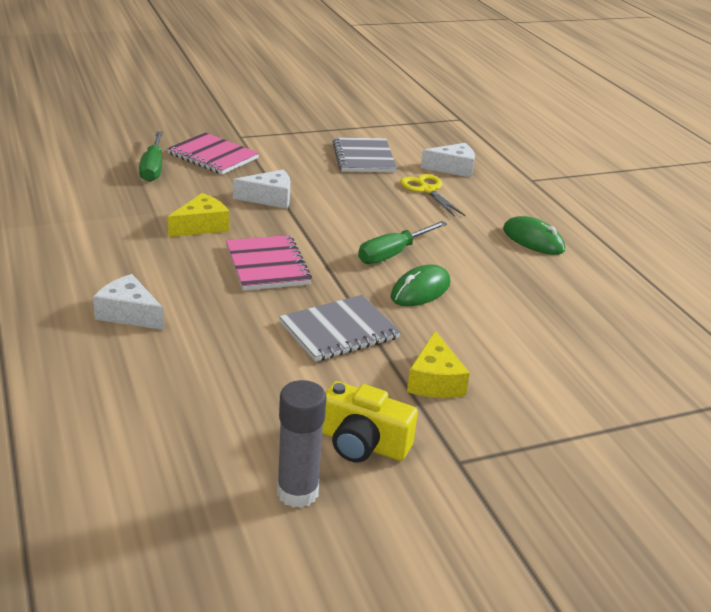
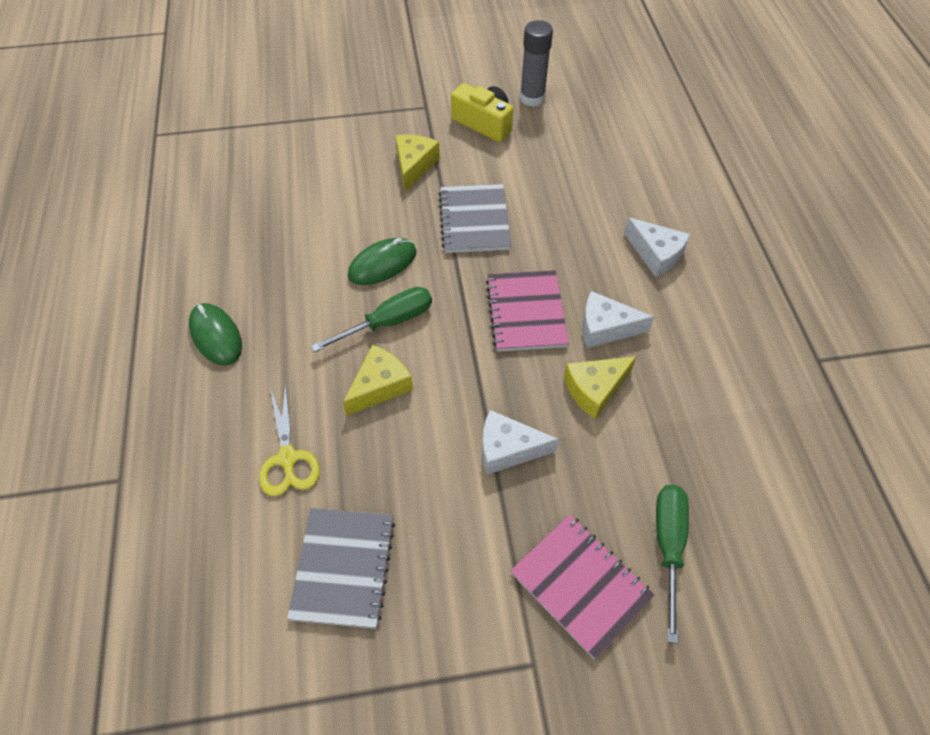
camera: 165 degrees left, 25 degrees up
(339, 330) = (474, 220): grey notebook -> grey notebook turned 75 degrees counterclockwise
(380, 221) = (380, 386): none -> yellow cheese
(453, 168) = (218, 522): white cheese -> white cheese (605, 328)

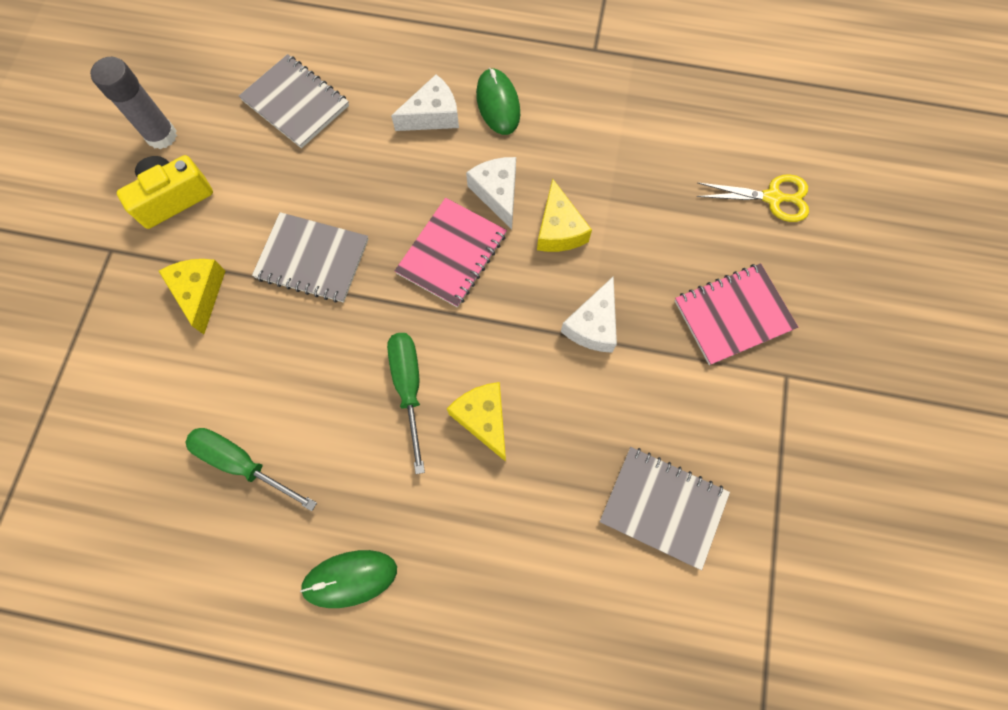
camera: 70 degrees left, 15 degrees up
(287, 458) = (533, 532): yellow scissors -> yellow scissors (772, 198)
(382, 264) = (329, 370): green mouse -> green mouse (498, 104)
(414, 165) = (200, 293): yellow cheese -> yellow cheese turned 45 degrees clockwise
(526, 312) = (451, 253): pink notebook -> pink notebook turned 75 degrees counterclockwise
(605, 328) = (497, 193): white cheese -> white cheese turned 135 degrees clockwise
(608, 161) = (295, 103): none -> grey notebook
(668, 546) = (720, 236): green screwdriver -> green screwdriver (242, 463)

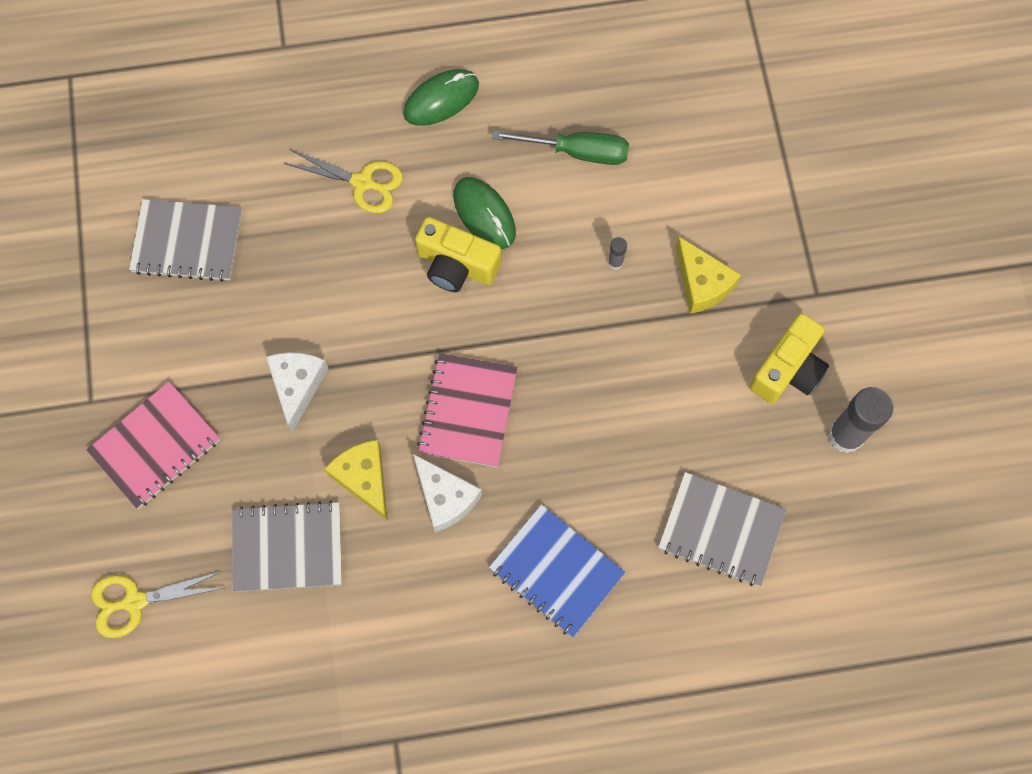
camera: 160 degrees right, 0 degrees up
(264, 338) = (615, 262): none -> grey glue stick
(312, 259) = (609, 356): grey notebook -> grey notebook (288, 548)
(408, 387) = (456, 265): green screwdriver -> yellow camera
(433, 115) = (556, 571): white cheese -> blue notebook
(467, 508) = (363, 183): none -> yellow scissors
(483, 419) = (375, 261): yellow cheese -> none
(498, 104) = (486, 614): green mouse -> green mouse (484, 214)

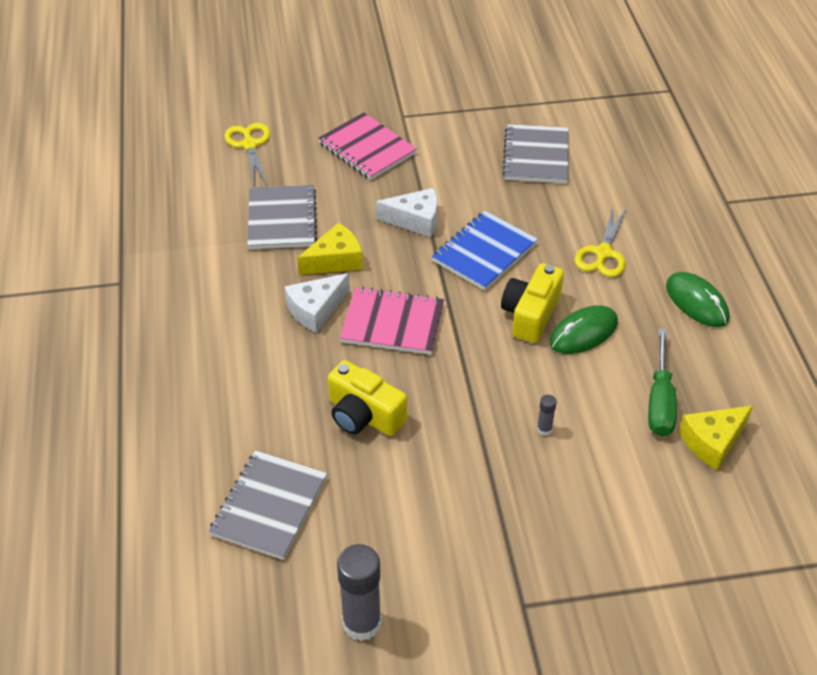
camera: 90 degrees right, 25 degrees down
(556, 571) = (243, 382): blue notebook -> blue notebook (484, 252)
(702, 283) = (527, 500): yellow cheese -> yellow cheese (712, 442)
(787, 369) = (436, 572): yellow camera -> yellow camera (364, 415)

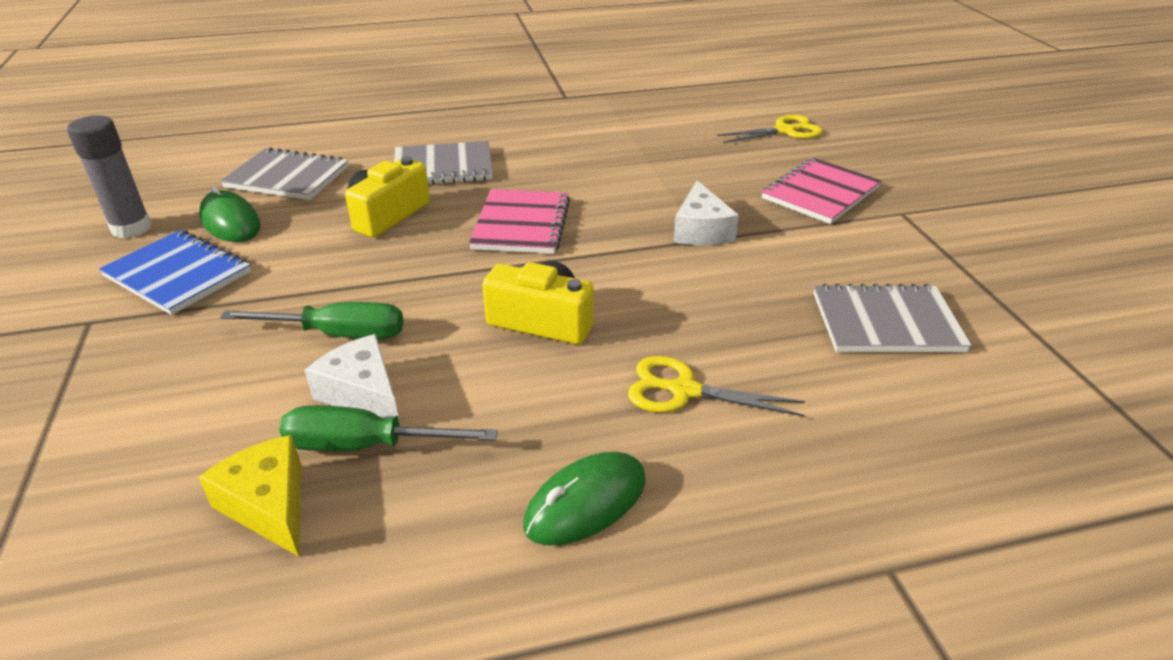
camera: 85 degrees right, 10 degrees down
(281, 219) = (673, 155): grey notebook -> grey notebook (443, 167)
(315, 309) = (539, 181): white cheese -> white cheese (363, 393)
(335, 260) = (617, 187): yellow cheese -> none
(484, 252) = (655, 282): blue notebook -> blue notebook (178, 274)
(544, 429) = (338, 334): grey glue stick -> green screwdriver
(583, 333) = (509, 368): green mouse -> green mouse (230, 222)

